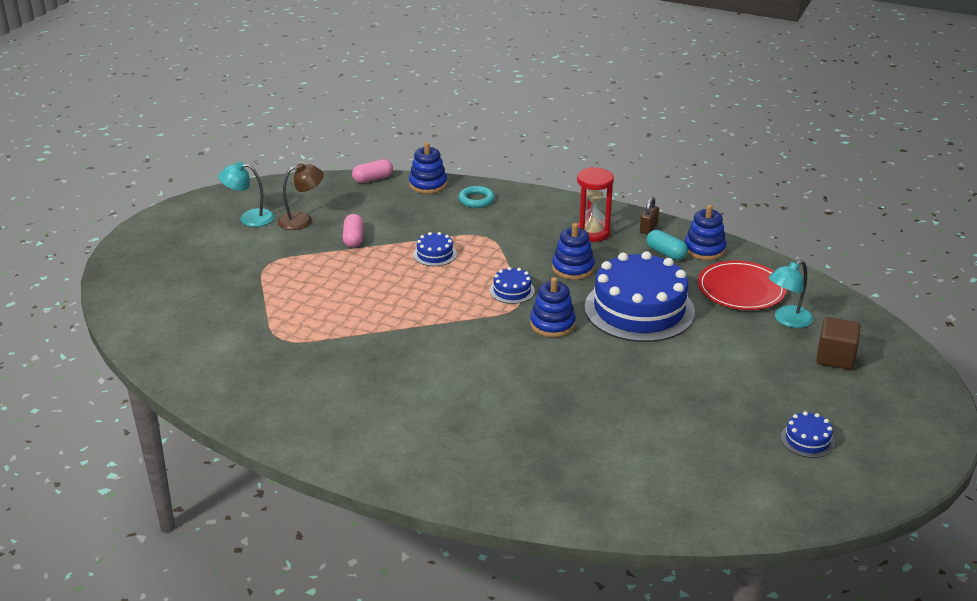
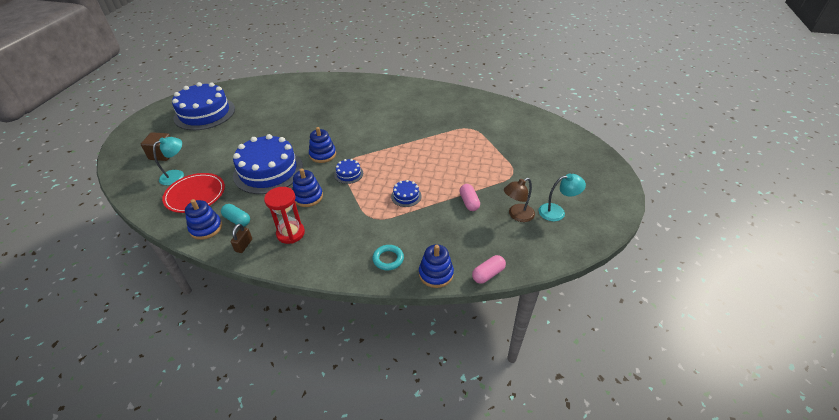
camera: 170 degrees right, 10 degrees up
(807, 440) = (204, 113): blue cake -> blue cake, size x2.38

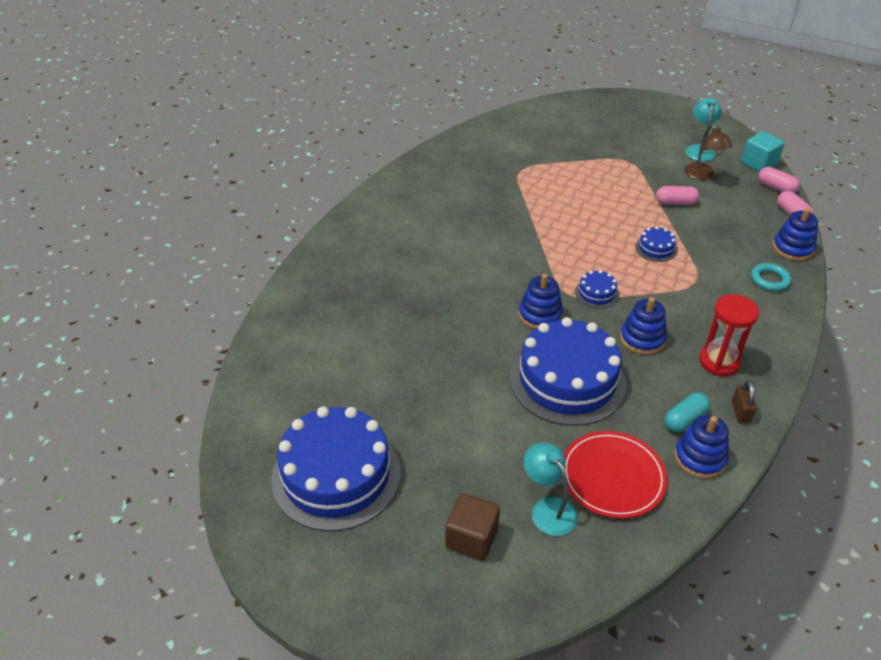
camera: 75 degrees left, 0 degrees up
(244, 245) = (740, 412): brown padlock -> brown padlock turned 60 degrees clockwise
(525, 263) = (776, 187): none -> pink capsule
(559, 250) = (758, 163): none -> turquoise cube

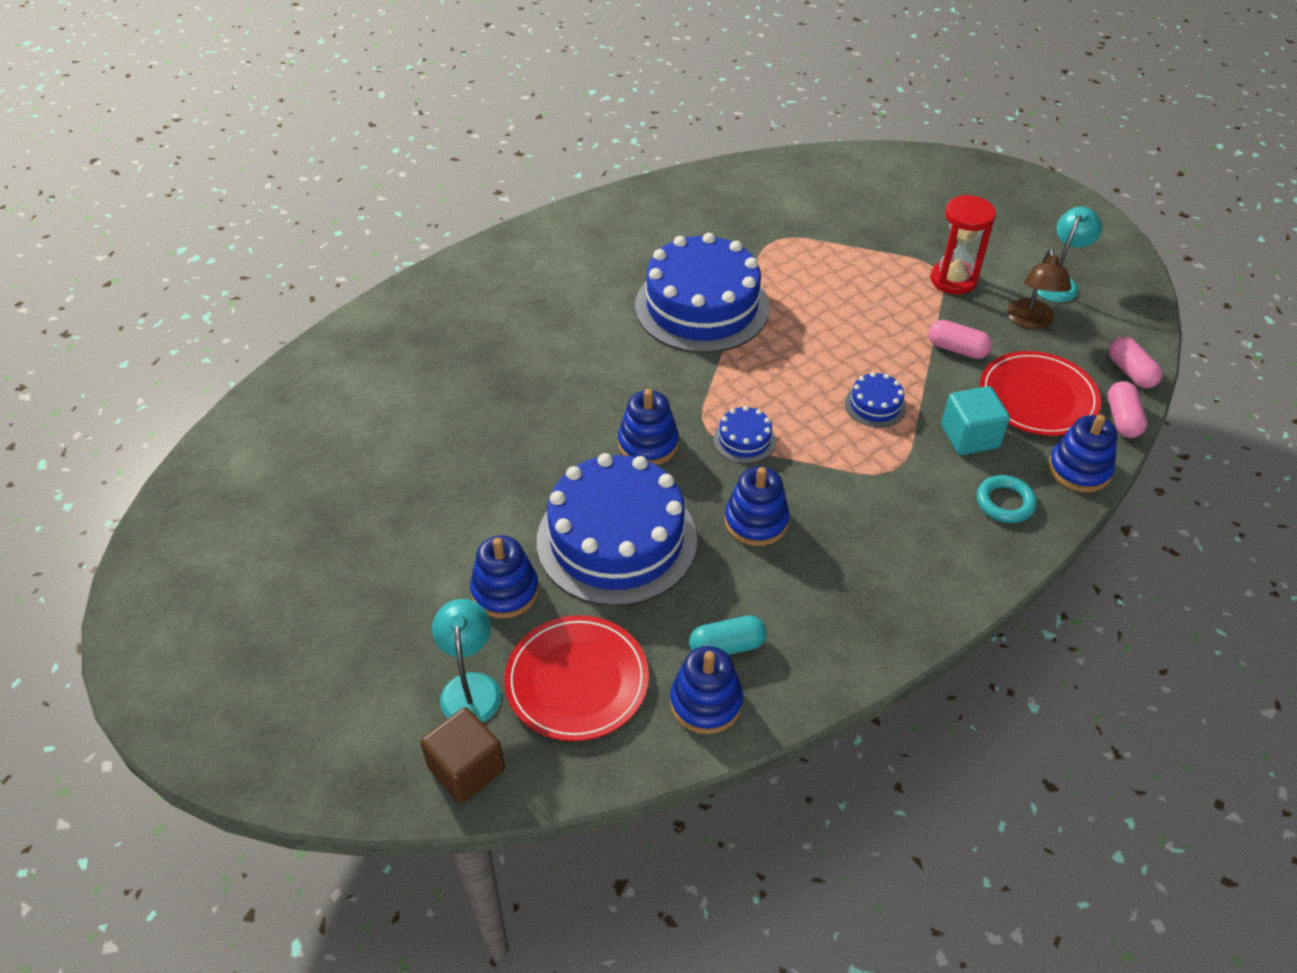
camera: 25 degrees right, 5 degrees up
(336, 475) = (269, 551): blue cake -> blue cake (702, 306)
(471, 538) = (359, 684): brown cube -> brown cube (466, 769)
(522, 439) = (505, 591): none -> blue stacking toy
(719, 362) = (836, 589): red hourglass -> red hourglass (953, 280)
(740, 216) = (1038, 397): none -> red plate
(740, 412) = (809, 666): brown padlock -> none
(758, 163) = (1133, 328): turquoise cube -> turquoise cube (969, 436)

